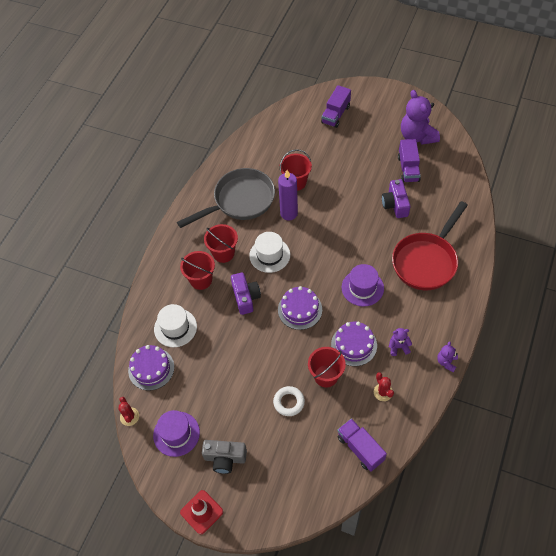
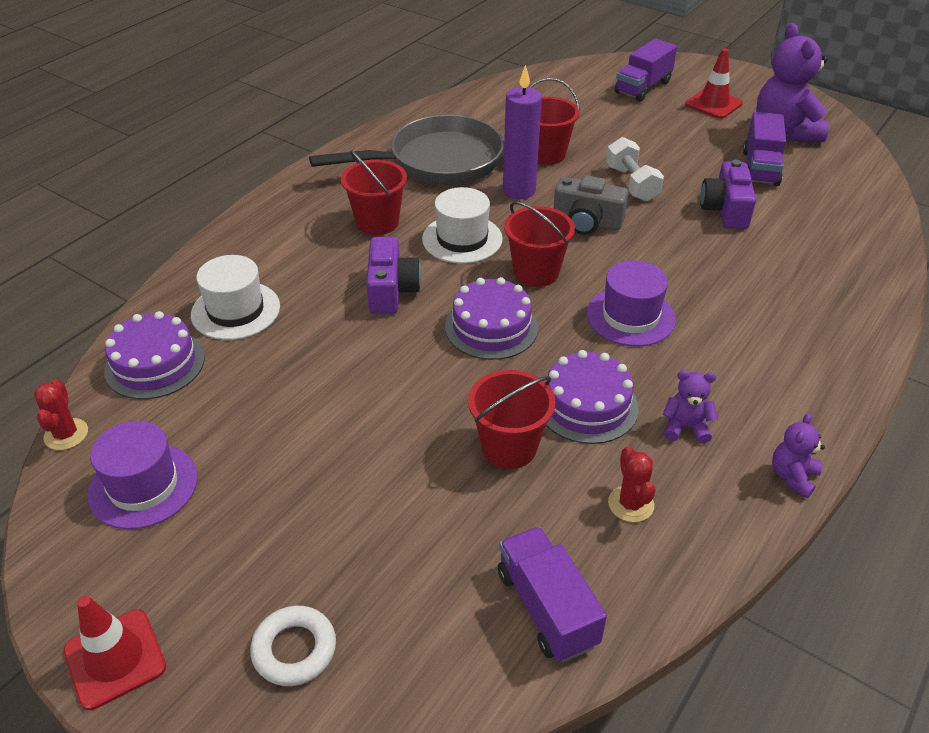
camera: 10 degrees right, 15 degrees down
(201, 280) = (318, 251): red bucket -> red bucket (536, 272)
(225, 458) = (223, 557): grey camera -> grey camera (587, 222)
(289, 402) = (410, 479): white ring -> white ring (294, 650)
(345, 195) = (631, 183): none -> white dumbbell
(376, 121) = (713, 104): none -> red traffic cone
(426, 261) = (774, 299): red pan -> none

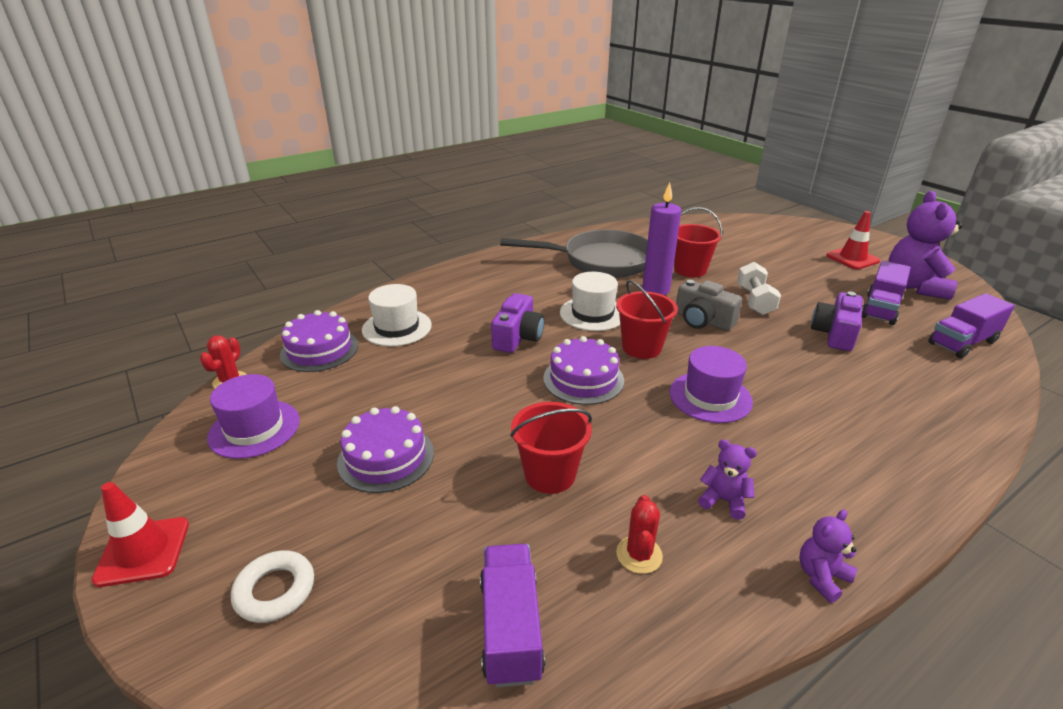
camera: 20 degrees right, 10 degrees down
(377, 222) = (533, 291): red bucket -> none
(587, 405) = (637, 458): purple cake -> purple cake (386, 457)
(643, 87) = (793, 239): purple truck -> purple truck (962, 342)

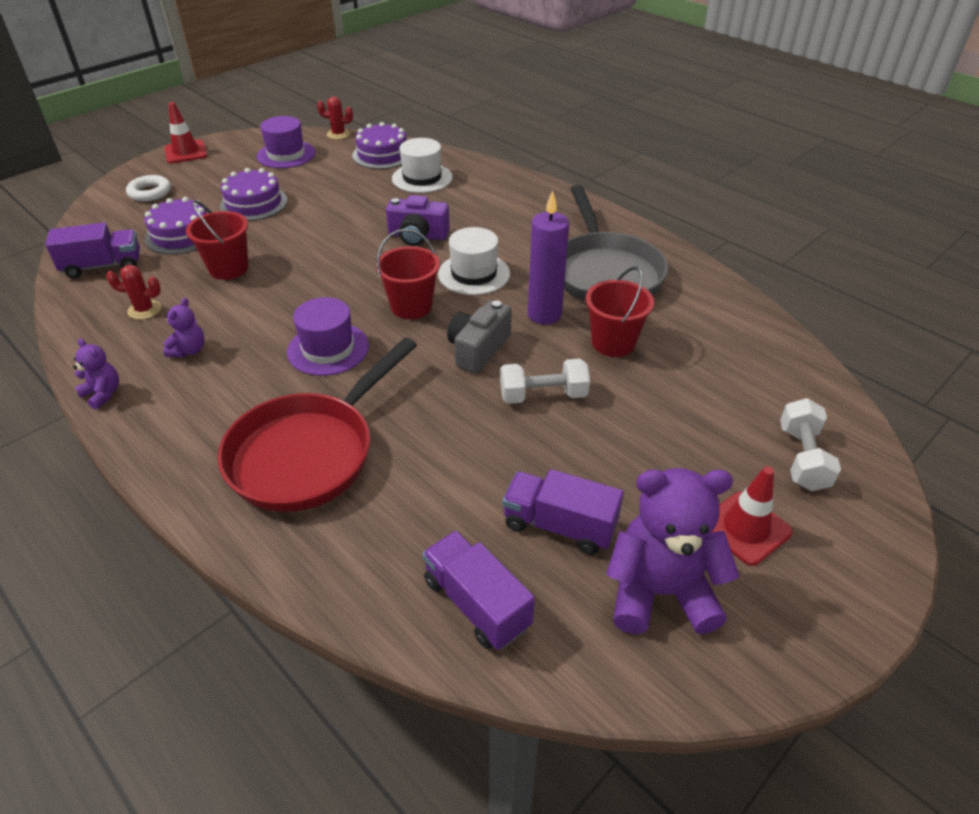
camera: 80 degrees right, 10 degrees up
(583, 379) = (352, 275): purple cake -> purple cake (181, 235)
(790, 236) = (802, 458): none -> white dumbbell
(834, 334) = (472, 461): purple camera -> none
(857, 409) = (309, 453): none -> red pan

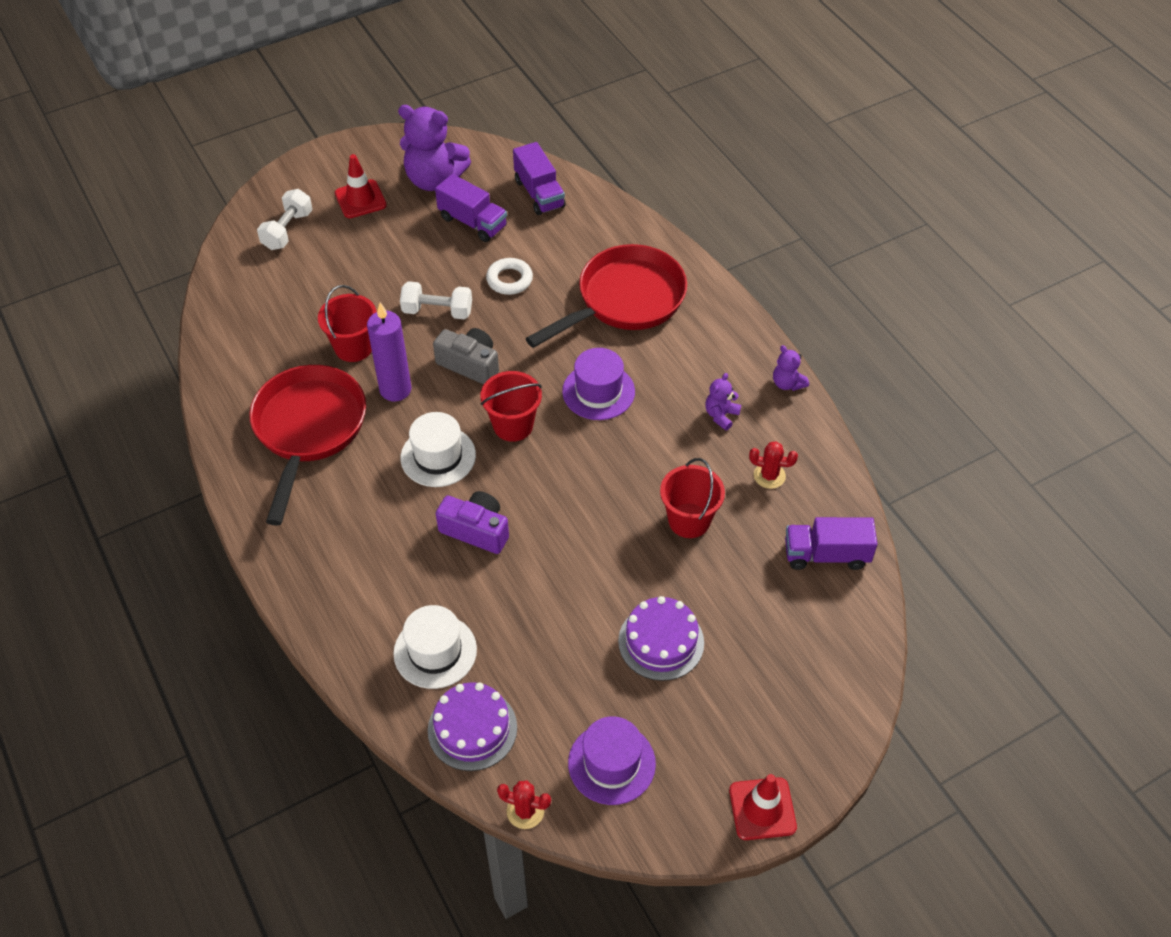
camera: 165 degrees left, 10 degrees up
(150, 192) = (799, 701): white ring -> white ring (509, 280)
(181, 235) = (746, 594): purple cake -> none
(478, 349) = (470, 364): grey camera -> grey camera turned 105 degrees counterclockwise
(605, 272) = (308, 430): grey pan -> red pan

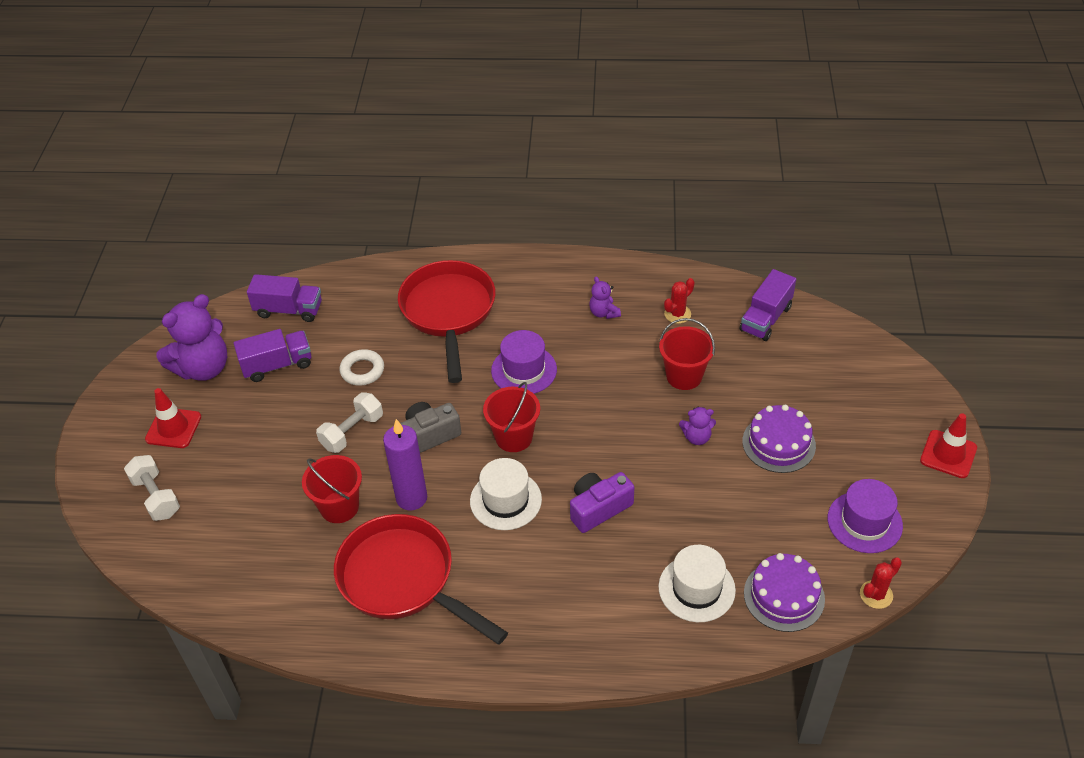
camera: 55 degrees left, 5 degrees down
(787, 383) = (604, 264): purple teddy bear -> purple teddy bear (697, 437)

